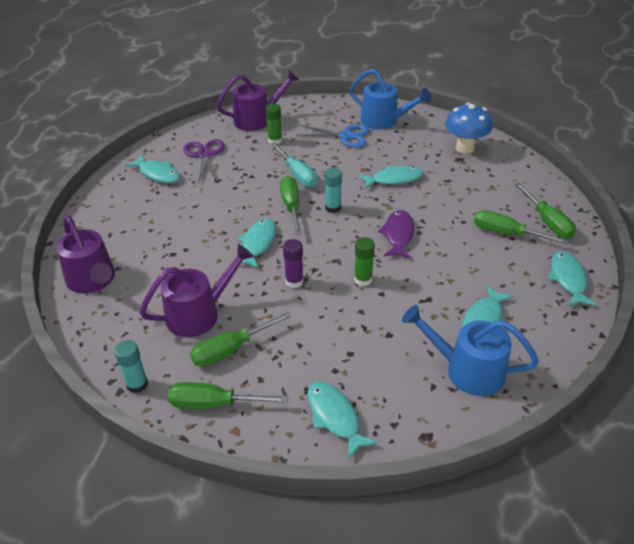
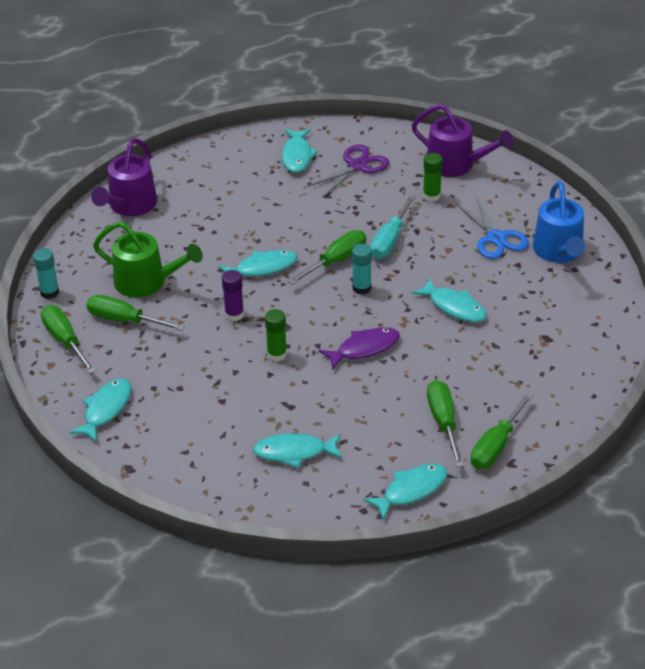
camera: 55 degrees right, 0 degrees up
(199, 314) = (147, 282): purple watering can -> green watering can
(464, 148) = (573, 334): blue mushroom -> none
(466, 370) = (221, 464): blue watering can -> none

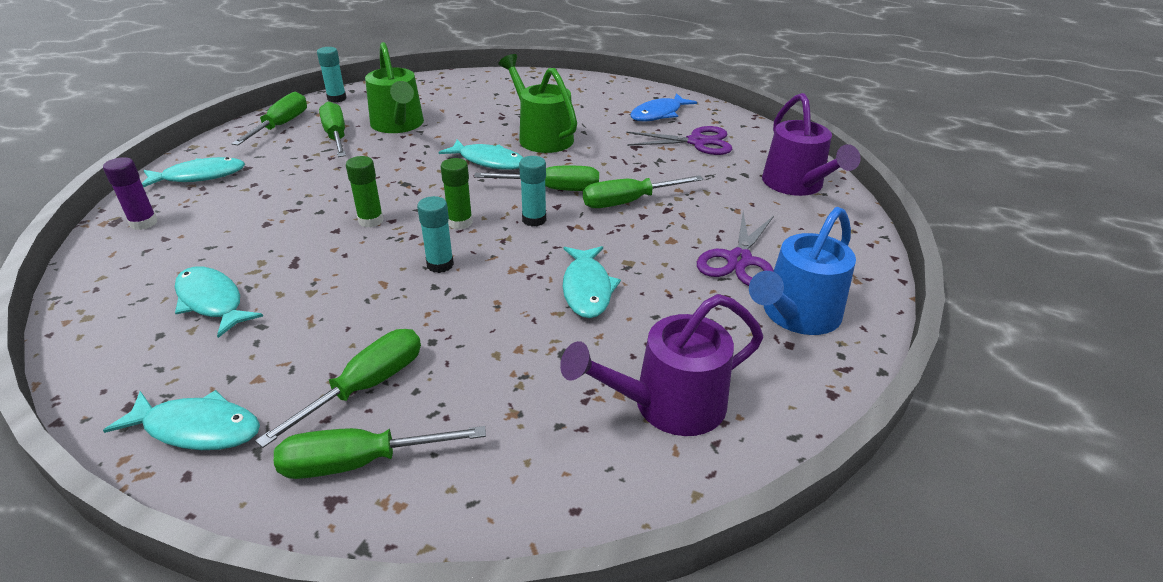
camera: 45 degrees right, 5 degrees down
(129, 206) = (484, 84): purple watering can -> purple watering can (667, 405)
(234, 314) = (404, 176): purple glue stick -> purple glue stick (144, 223)
(257, 226) = (541, 136): none -> green watering can
(297, 156) = (658, 114): turquoise fish -> blue fish
(364, 348) = (440, 265): purple fish -> turquoise glue stick
(389, 240) = (627, 202): turquoise screwdriver -> green screwdriver
(431, 196) = (729, 193): green glue stick -> green glue stick (460, 222)
(496, 238) = (739, 260): blue scissors -> purple scissors

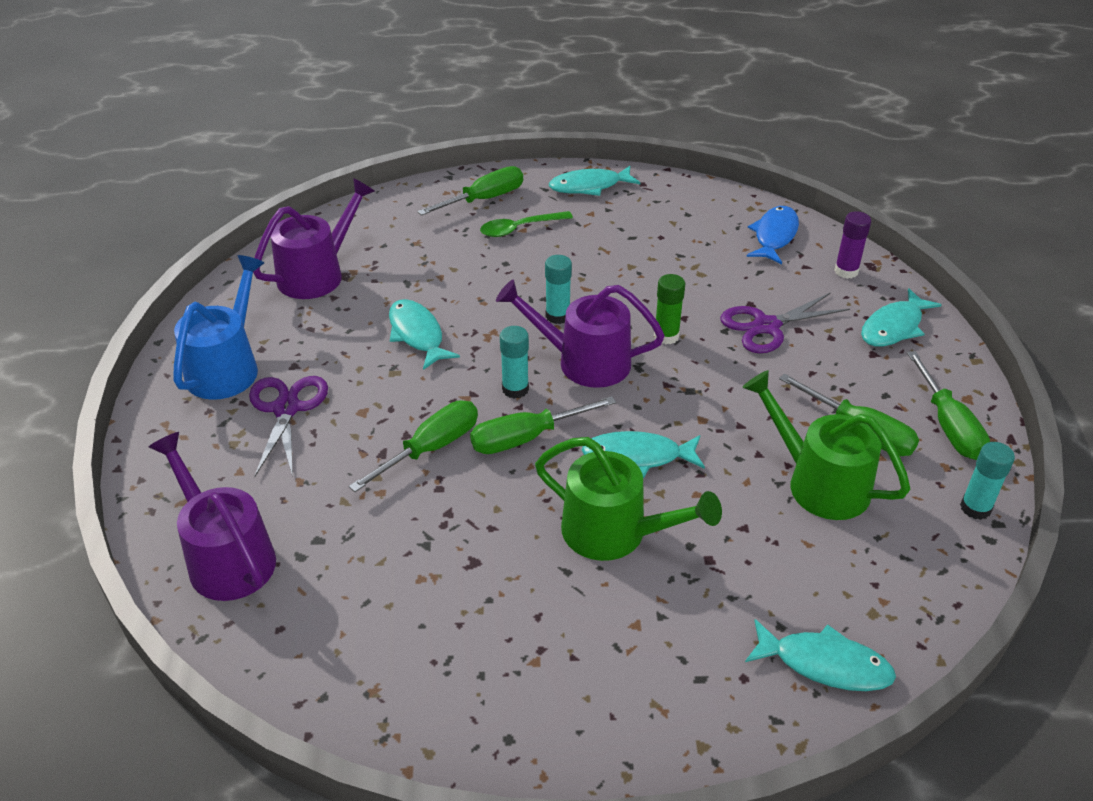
camera: 155 degrees right, 5 degrees up
(212, 301) = (688, 239): turquoise fish -> turquoise fish (824, 664)
(367, 386) = (520, 229): green screwdriver -> green spoon
(460, 222) = (583, 361): green glue stick -> purple watering can
(658, 114) = (477, 673): blue fish -> blue fish (774, 236)
(697, 142) = (386, 610): purple scissors -> purple scissors (766, 326)

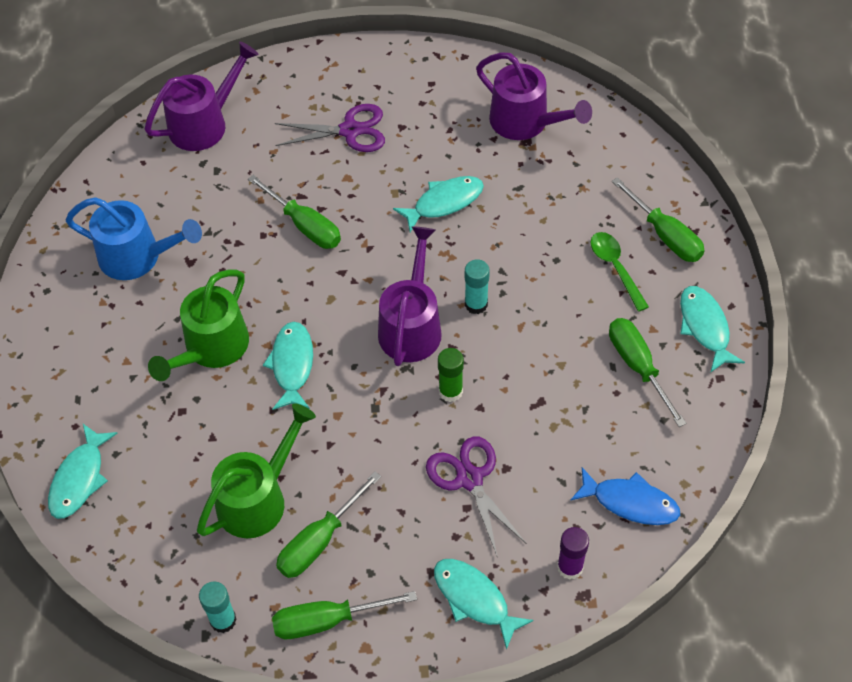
camera: 90 degrees right, 15 degrees up
(227, 367) = (398, 86): blue watering can -> blue watering can (138, 257)
(515, 389) = (374, 277): turquoise glue stick -> none
(525, 438) = (315, 286): green screwdriver -> green screwdriver (637, 366)

